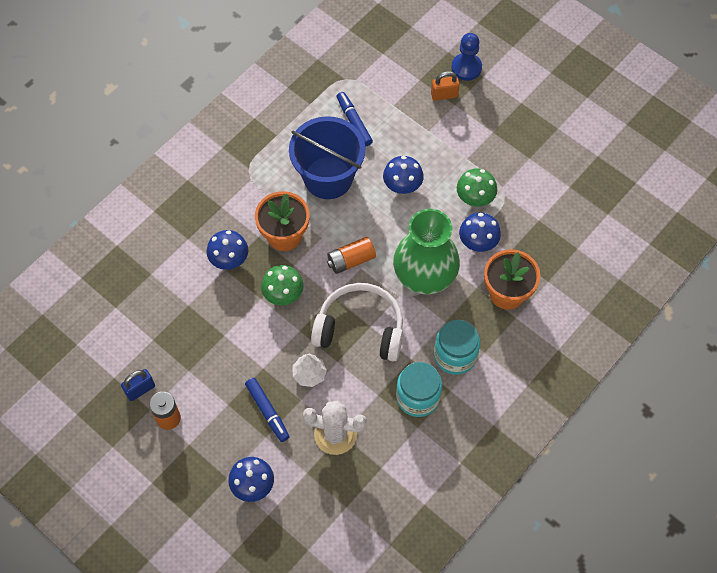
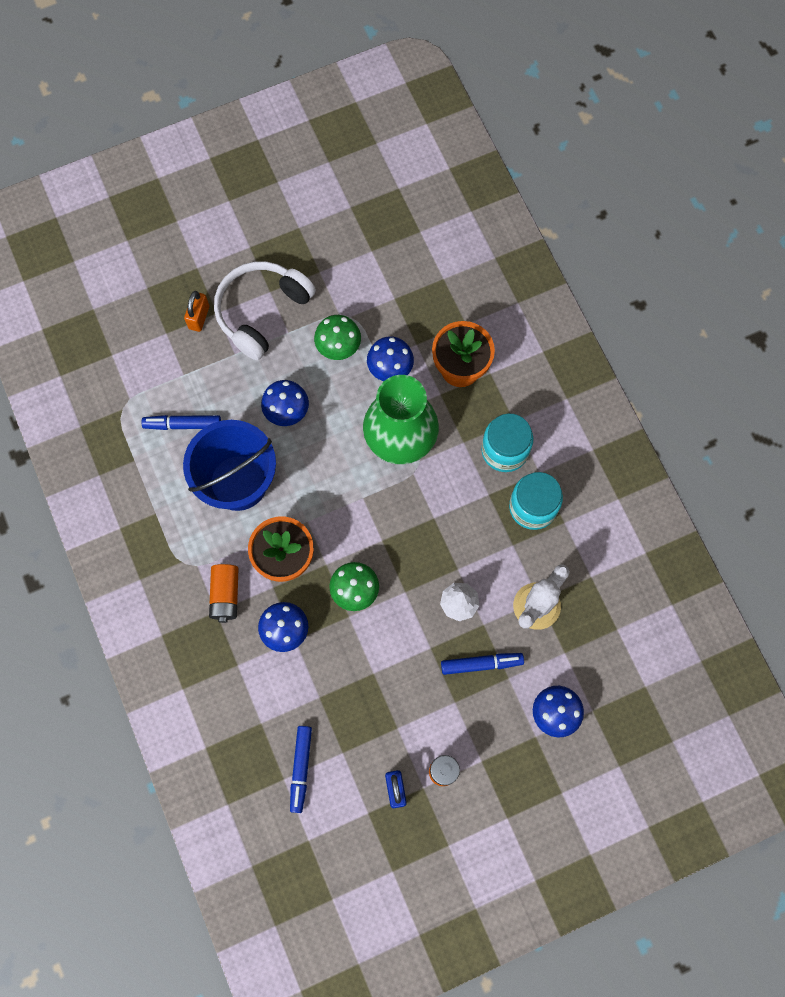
camera: 65 degrees left, 10 degrees up
(128, 316) = (301, 769): none -> blue marker
(351, 260) = (349, 503): orange battery -> orange battery (225, 595)
(360, 328) = (432, 529): white headphones -> white headphones (261, 312)
(466, 68) = (177, 279): blue pawn -> none

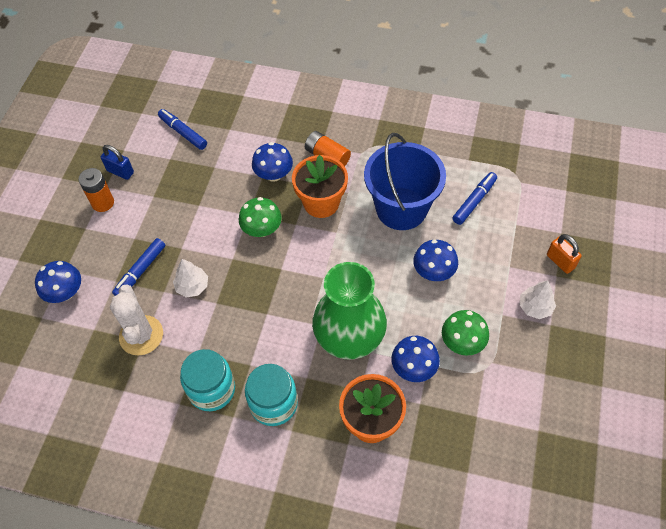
camera: 130 degrees right, 15 degrees down
(261, 312) = (535, 307): white headphones -> white tree

